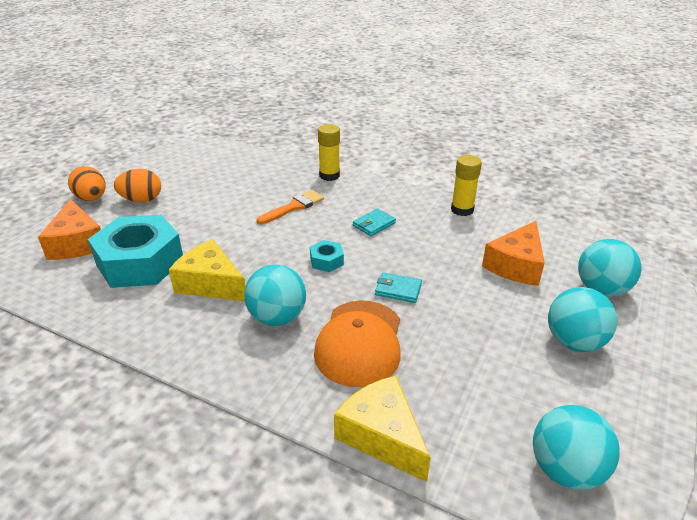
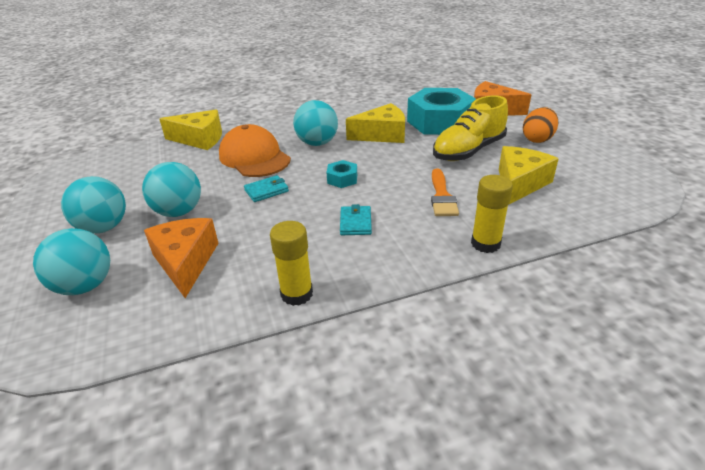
camera: 135 degrees right, 0 degrees up
(91, 198) = (561, 124): orange egg -> none
(200, 222) = (468, 151): none -> yellow shoe
(237, 186) = (519, 184): none -> yellow cheese
(565, 469) = (94, 170): turquoise ball -> turquoise ball (179, 212)

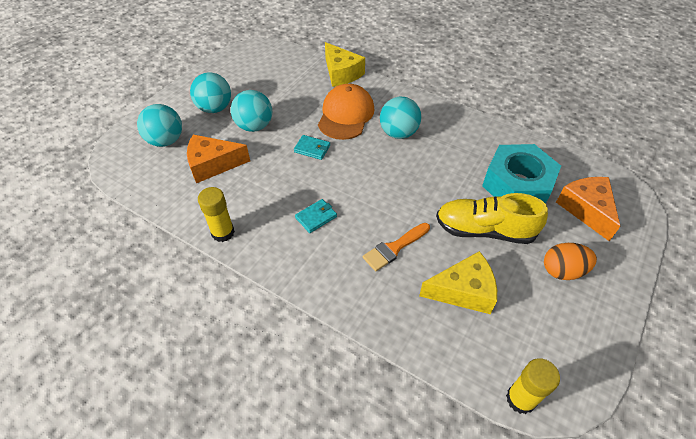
camera: 50 degrees right, 15 degrees up
(186, 262) = (213, 164): orange cheese -> orange cheese turned 135 degrees counterclockwise
(342, 179) = (363, 177): turquoise nut -> none
(382, 135) = (452, 161): yellow cheese -> none
(485, 244) = (353, 306): yellow glue stick -> yellow glue stick (520, 399)

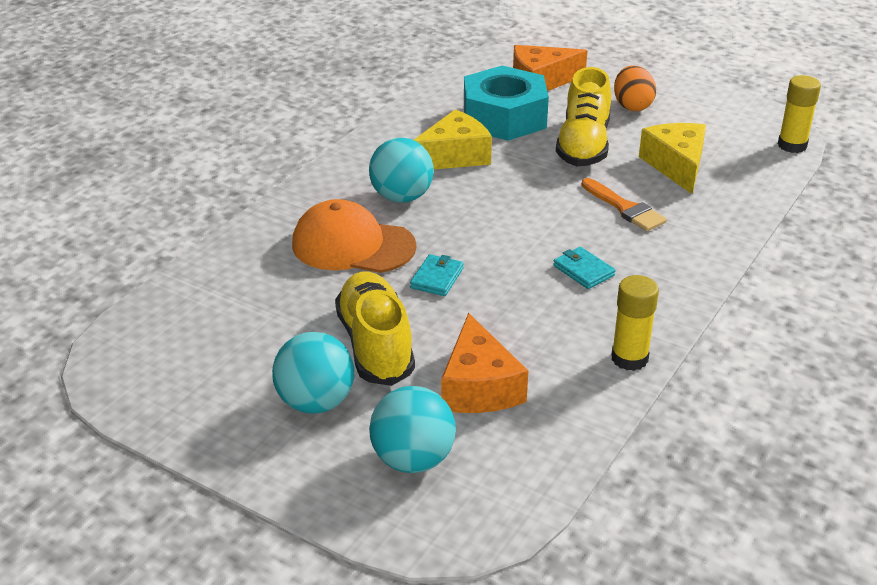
camera: 90 degrees left, 15 degrees down
(254, 126) = (375, 345): turquoise ball -> yellow shoe
(341, 73) = (231, 250): yellow cheese -> yellow cheese (454, 156)

